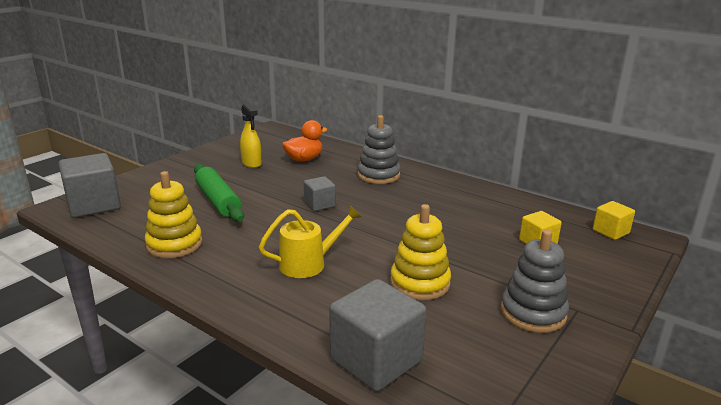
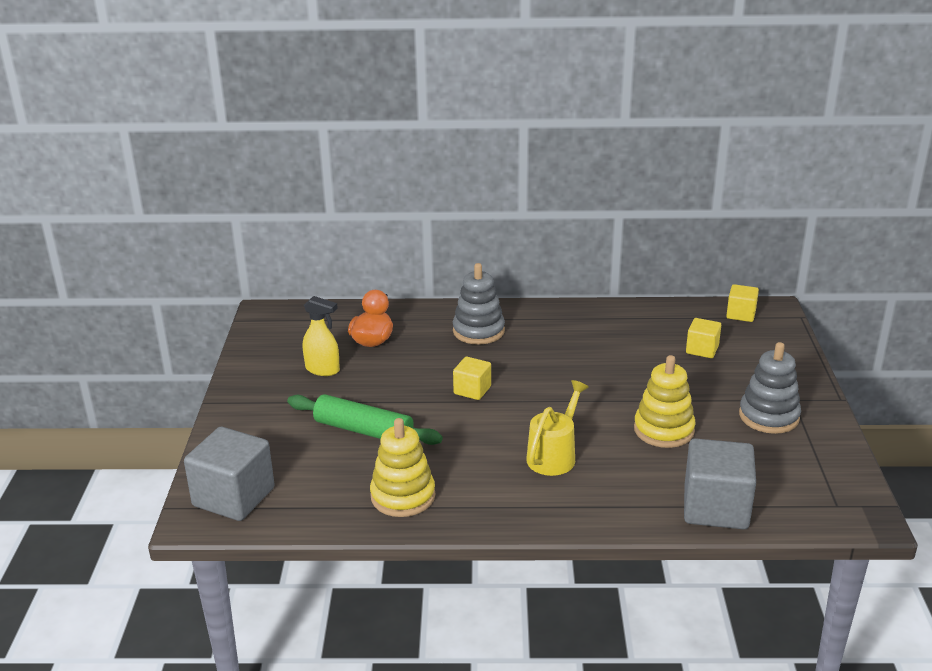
camera: 35 degrees left, 5 degrees up
(319, 204) = (472, 390): grey cube -> yellow cube

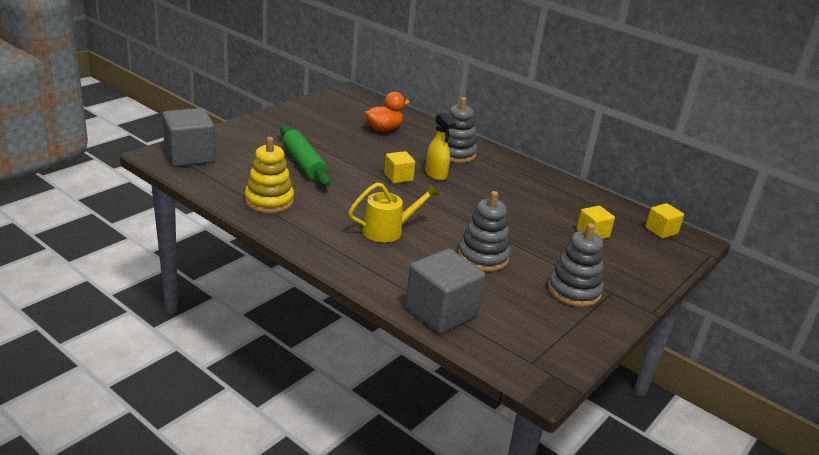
camera: 35 degrees right, 0 degrees up
(323, 369) = (333, 128): yellow spray bottle -> yellow spray bottle (436, 174)
(663, 430) = (483, 257): yellow stacking toy -> grey stacking toy

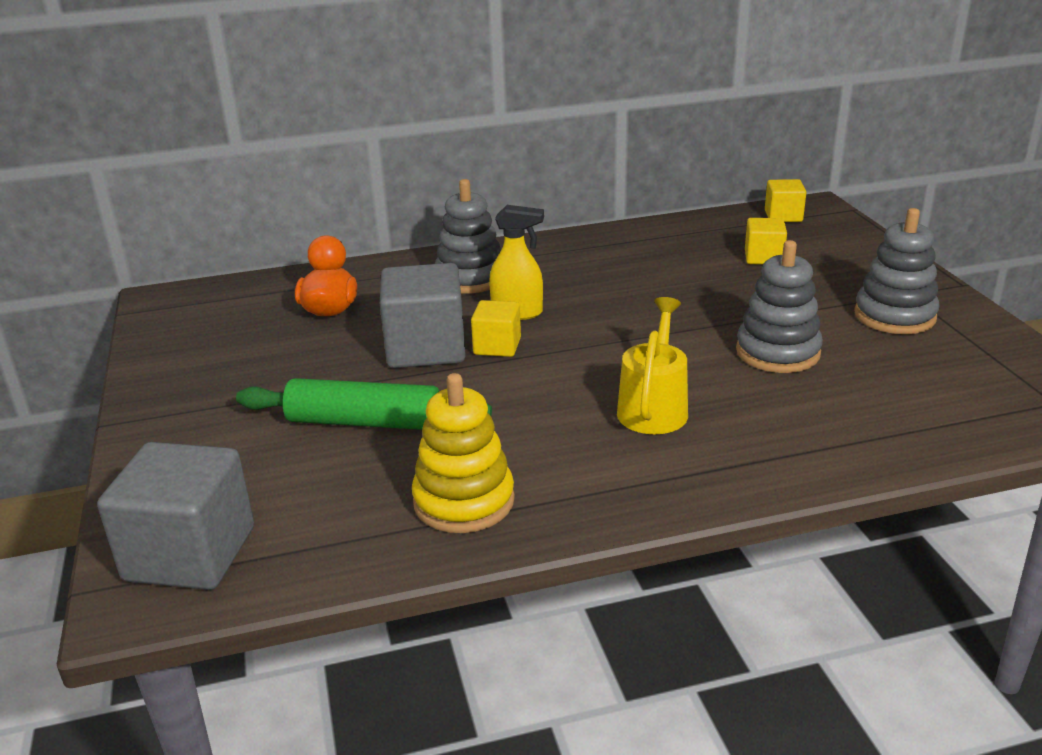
camera: 50 degrees left, 0 degrees up
(441, 312) = (909, 434): grey cube -> grey cube (426, 348)

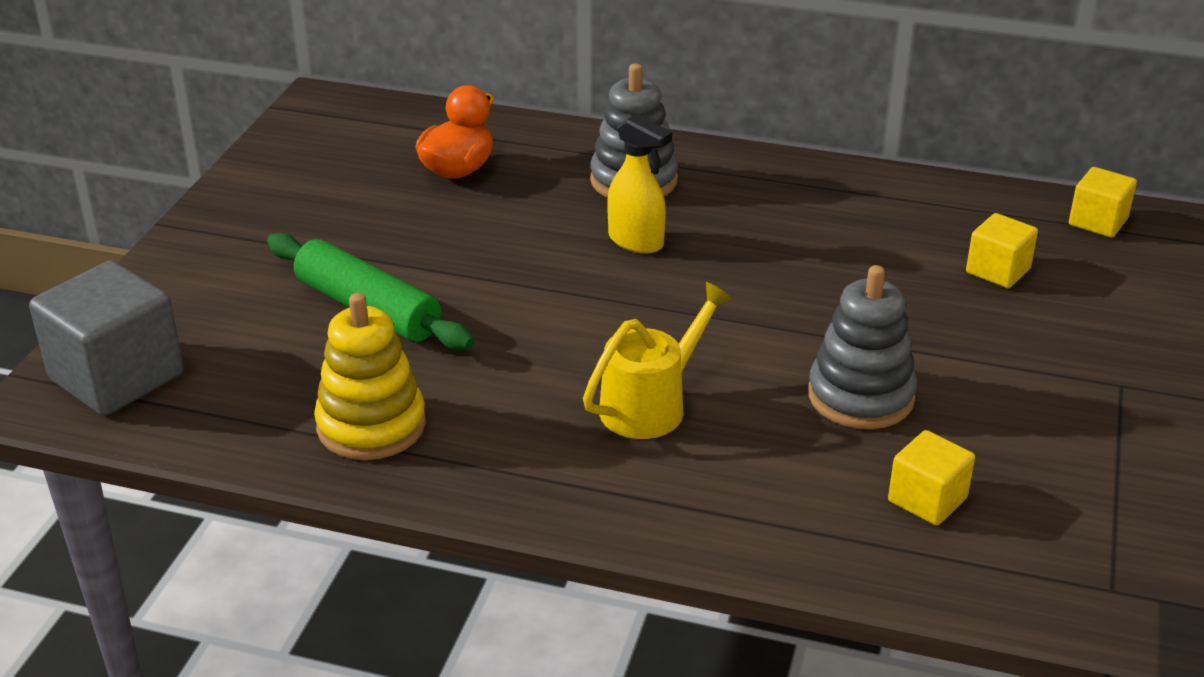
camera: 30 degrees right, 5 degrees up
(426, 348) = (502, 249): grey cube -> none
(497, 346) = (573, 274): yellow cube -> yellow cube (927, 500)
(894, 316) = (1061, 406): grey stacking toy -> none

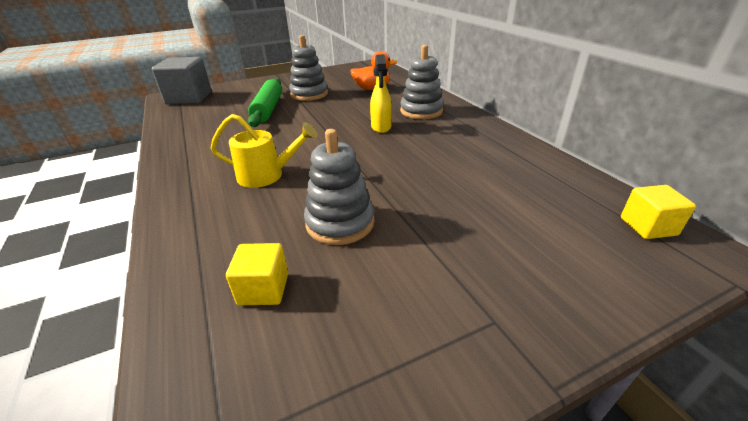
camera: 50 degrees right, 0 degrees up
(366, 238) = (309, 94): none -> grey stacking toy
(371, 425) = (196, 136): yellow stacking toy -> none
(998, 271) = (525, 214): yellow cube -> none

